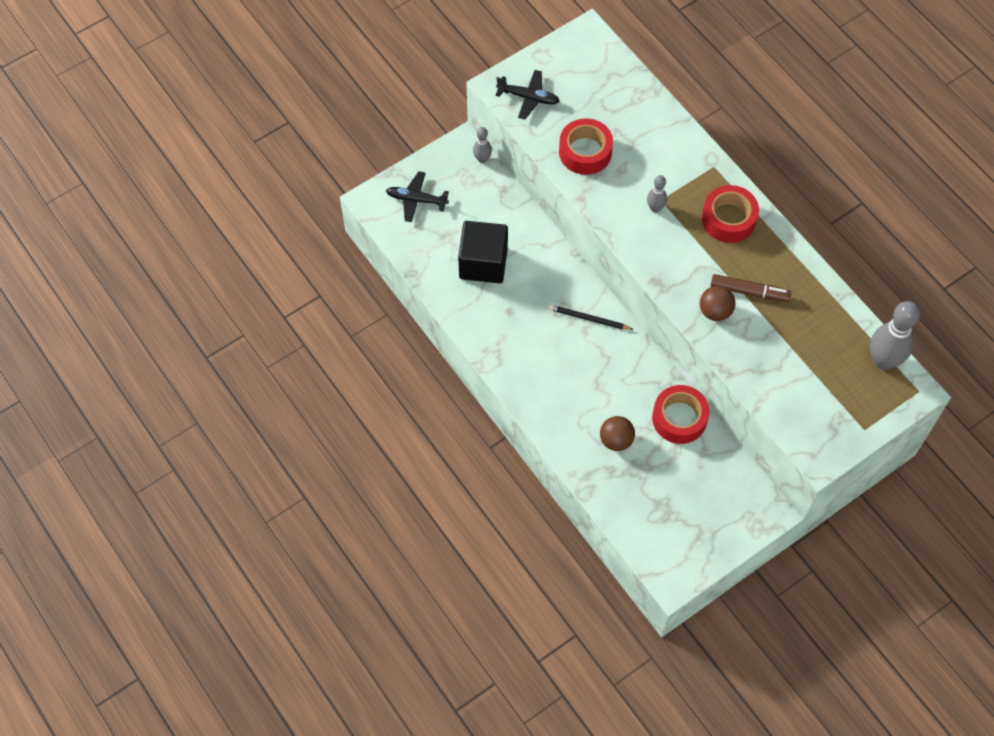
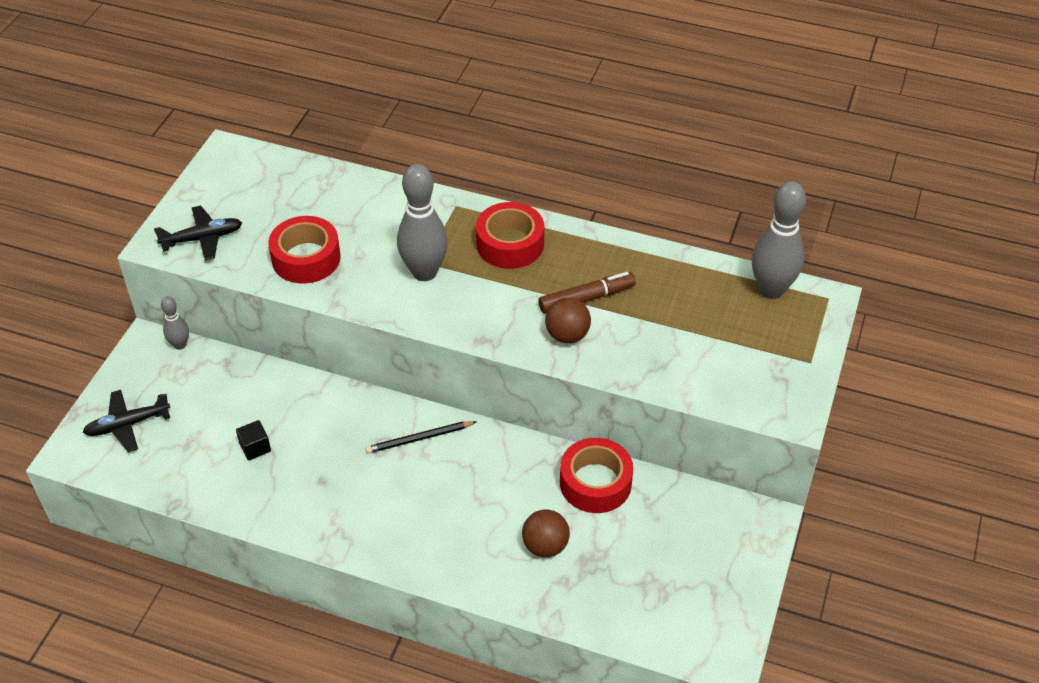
camera: 35 degrees left, 15 degrees down
(483, 263) = (255, 447): black cube -> black cube, size x0.42
(655, 208) = (424, 272): grey bowling pin -> grey bowling pin, size x1.94

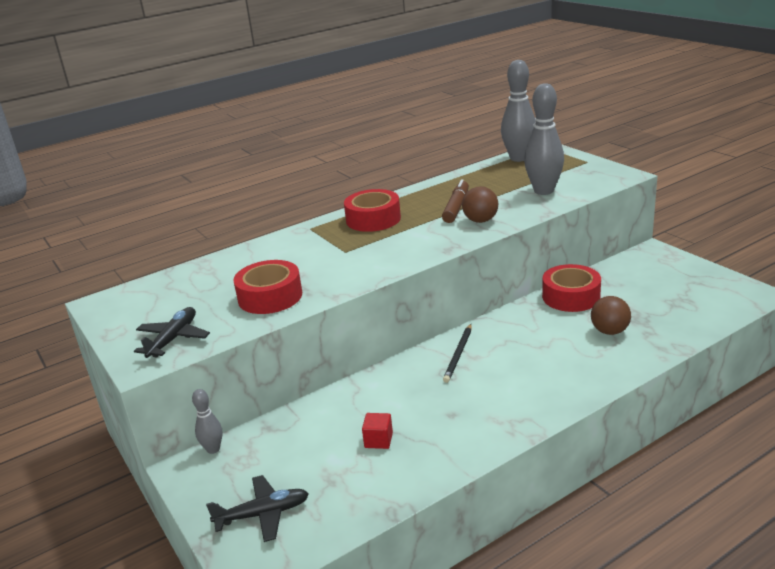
camera: 50 degrees left, 20 degrees down
(127, 425) = (263, 514): black plane -> black plane turned 120 degrees counterclockwise
(255, 447) = (378, 440): black cube -> red cube
(424, 272) = (355, 254): grey bowling pin -> grey bowling pin (543, 191)

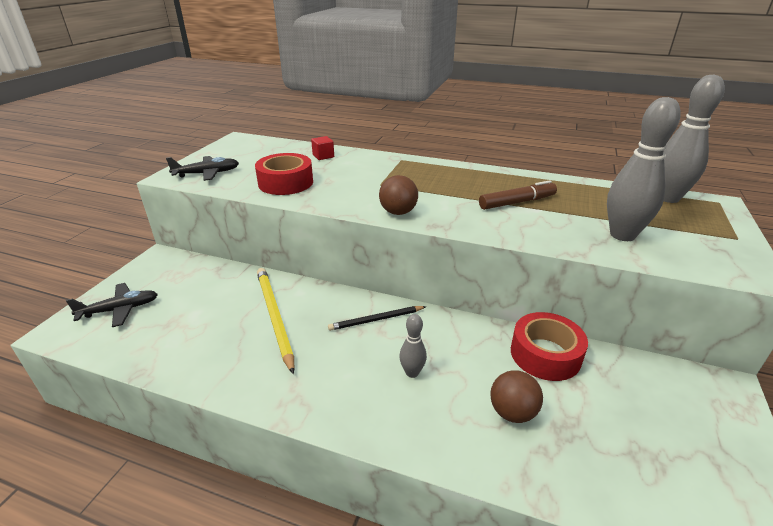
camera: 50 degrees right, 5 degrees up
(213, 449) = (184, 258): grey bowling pin -> grey bowling pin (412, 372)
(263, 514) = (120, 310): black plane -> black plane turned 60 degrees counterclockwise
(373, 219) = (446, 176): red tape -> none
(378, 440) = (228, 326): red cube -> red cube (323, 156)
(394, 408) = (274, 317): none -> yellow pencil
(480, 221) = (508, 222): brown ball -> brown ball (398, 212)

